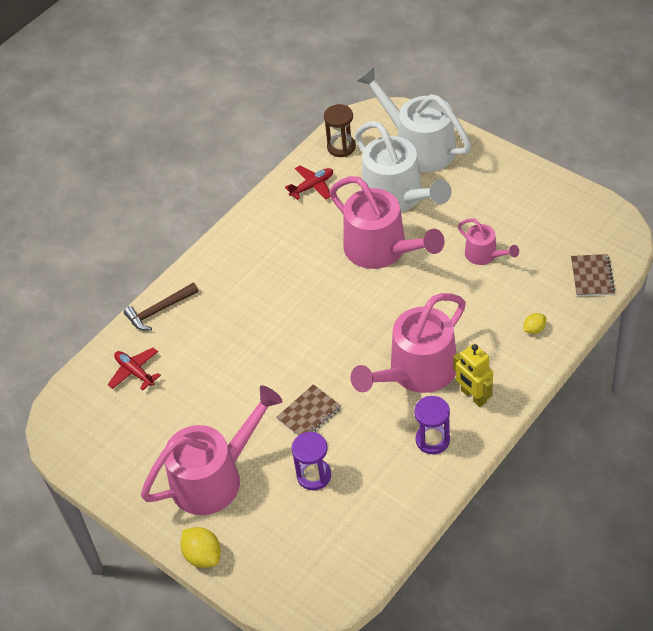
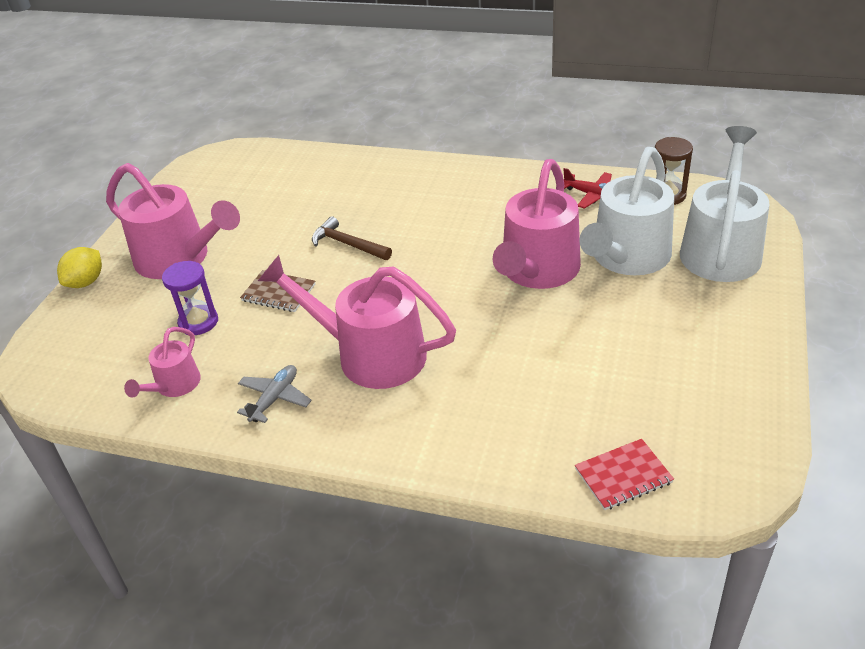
camera: 65 degrees right, 10 degrees down
(135, 372) = (288, 174): red plane -> none
(159, 310) = (367, 162): brown hammer -> brown hammer (348, 244)
(432, 440) = (274, 399): purple hourglass -> grey plane
(473, 396) = (354, 414): yellow robot -> none
(484, 255) = (587, 357): pink watering can -> pink watering can (174, 386)
(534, 329) = (491, 441): yellow lemon -> none
(592, 276) = (623, 476): brown notebook -> red notebook

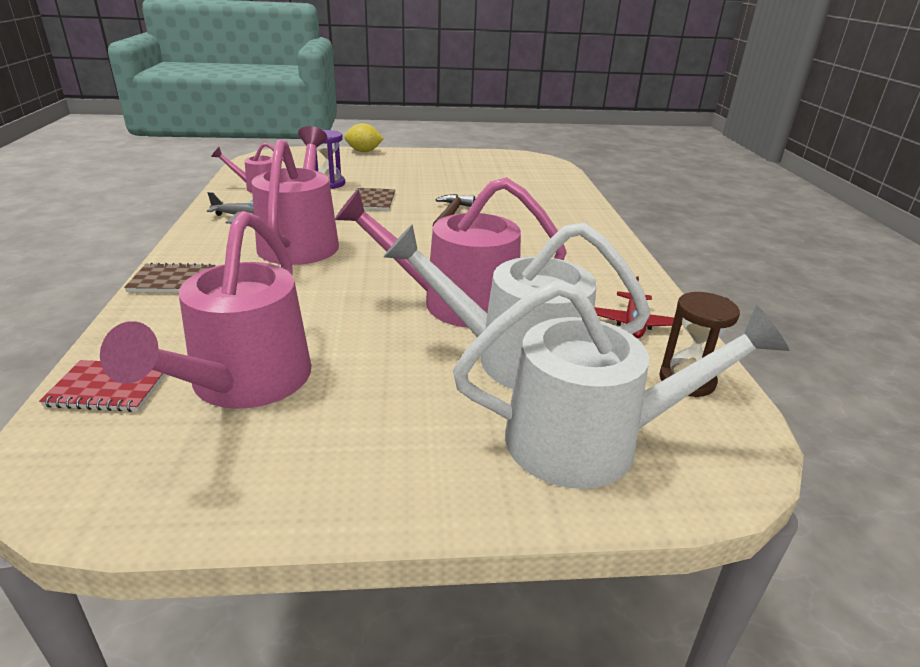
camera: 65 degrees right, 10 degrees down
(179, 259) = (401, 168): pink watering can -> pink watering can (243, 383)
(430, 451) = (172, 281): none -> brown notebook
(623, 476) = (109, 388): red notebook -> red notebook turned 45 degrees counterclockwise

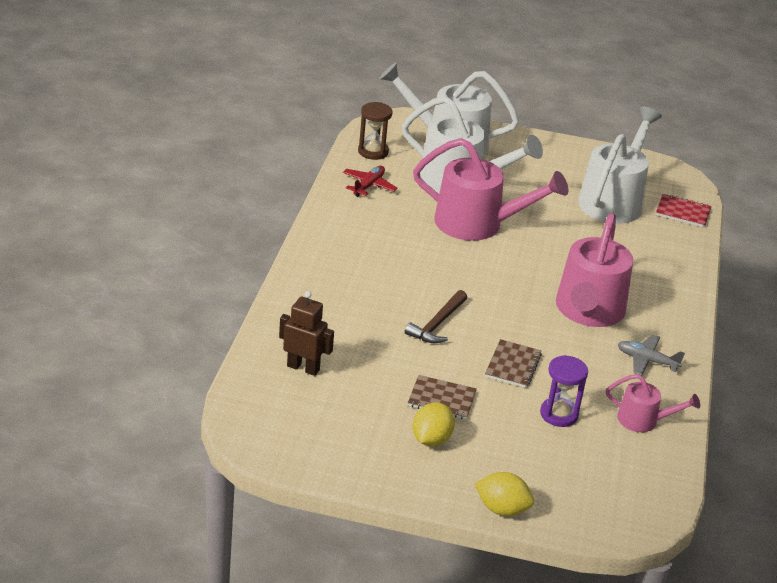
camera: 165 degrees left, 5 degrees up
(172, 281) = (681, 285): brown notebook -> brown notebook (442, 399)
(243, 383) = (613, 200): pink watering can -> white watering can
(421, 167) = (431, 439): none -> yellow lemon
(534, 183) = (303, 368): none -> brown robot

